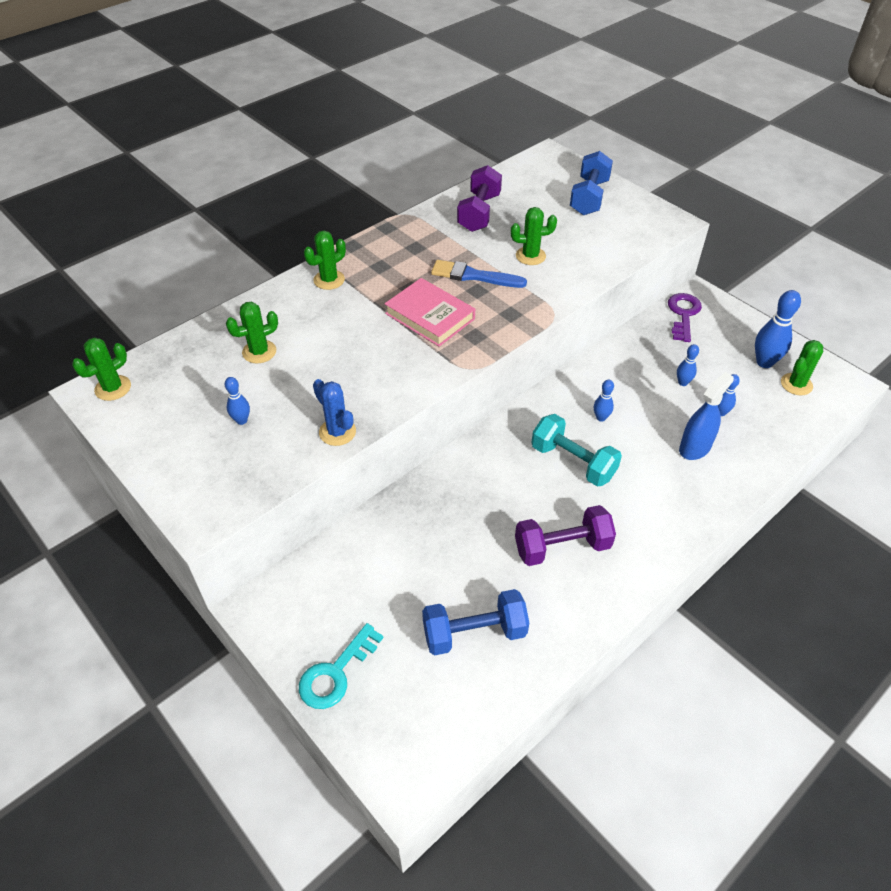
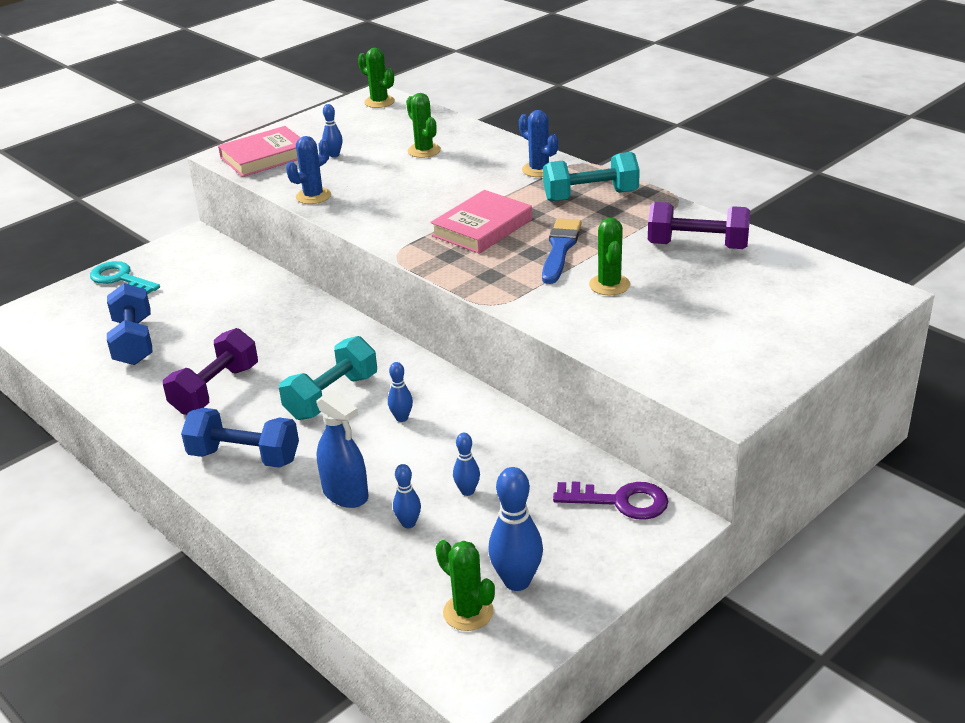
camera: 90 degrees right, 15 degrees down
(222, 481) = (265, 157): none -> pink book
(329, 280) = (539, 170): green cactus -> blue cactus
(387, 255) = (590, 196): none -> turquoise dumbbell
(562, 547) = (215, 390): purple dumbbell -> purple dumbbell turned 45 degrees clockwise
(589, 197) = (770, 329): blue dumbbell -> blue dumbbell (244, 457)

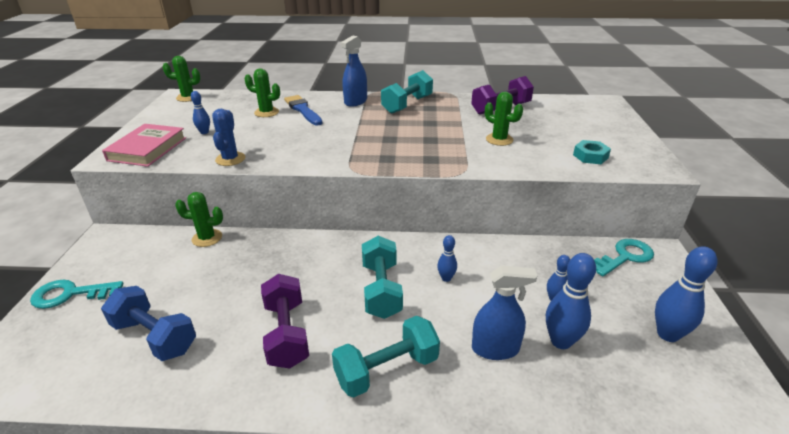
camera: 45 degrees left, 0 degrees up
(244, 457) = (387, 370): blue dumbbell -> turquoise dumbbell
(408, 523) = (561, 341): blue bowling pin -> blue bowling pin, size x1.81
(468, 612) = (684, 373): green cactus -> green cactus (207, 238)
(482, 227) = (378, 138): pink book -> none
(539, 170) = (355, 102): blue cactus -> blue spray bottle
(560, 249) = (441, 133): blue brush -> blue brush (303, 110)
(620, 501) = (625, 257): purple key -> turquoise key
(675, 351) = (590, 156): none -> turquoise nut

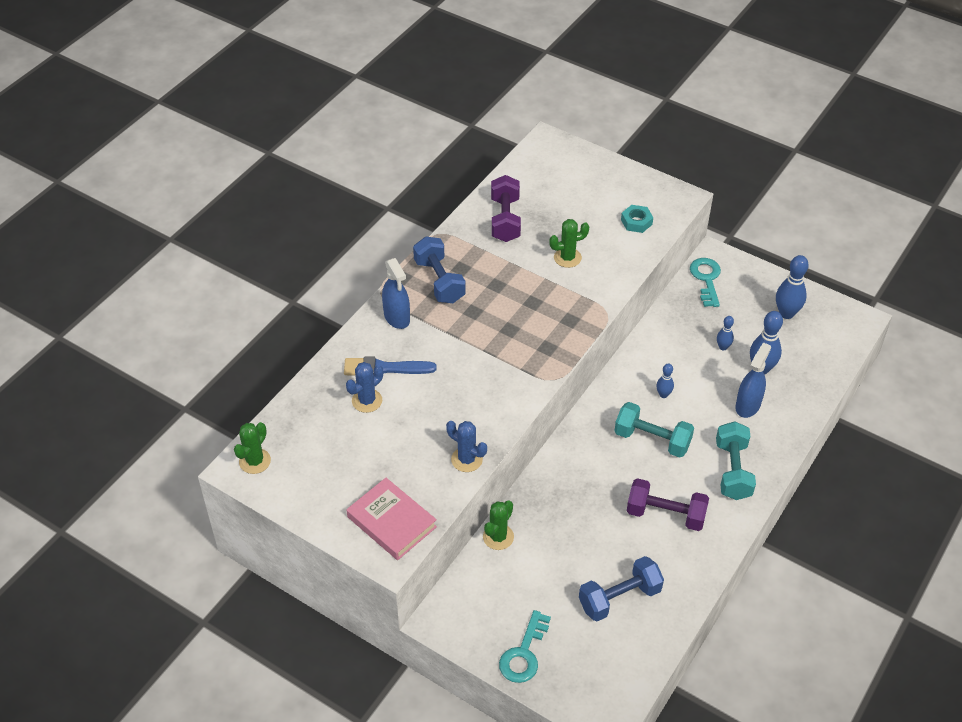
camera: 60 degrees left, 15 degrees up
(204, 132) = (382, 466): blue bowling pin -> none
(266, 112) = (367, 401): green cactus -> blue cactus
(407, 105) = (439, 281): turquoise dumbbell -> blue dumbbell

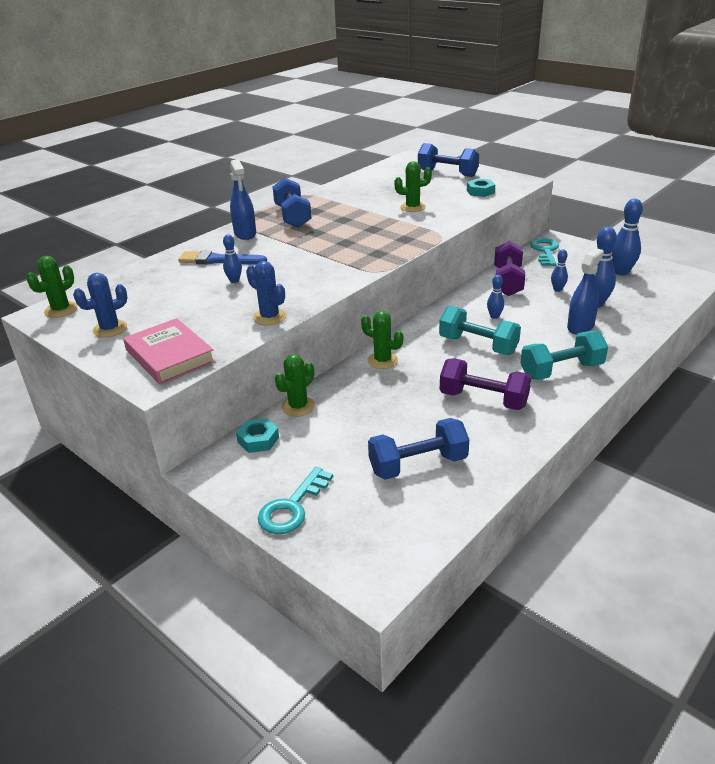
camera: 10 degrees right, 15 degrees down
(367, 401) = (191, 278): blue cactus -> blue cactus (110, 329)
(413, 403) = (234, 281): none -> blue bowling pin
(473, 581) = (258, 440): none -> turquoise nut
(505, 220) = (364, 189): purple dumbbell -> purple dumbbell (507, 282)
(564, 468) = (382, 361): none -> green cactus
(594, 182) = (447, 173): none -> blue dumbbell
(733, 470) = (561, 371): turquoise dumbbell -> turquoise dumbbell turned 60 degrees clockwise

